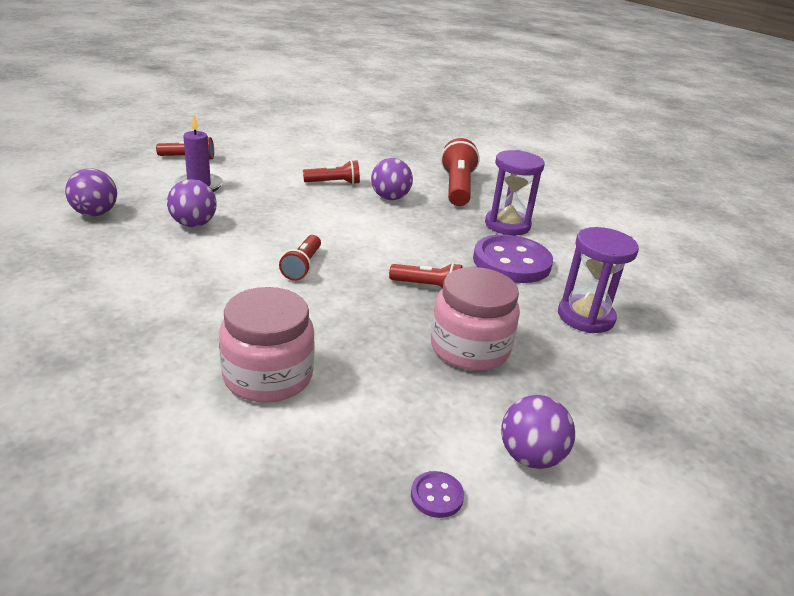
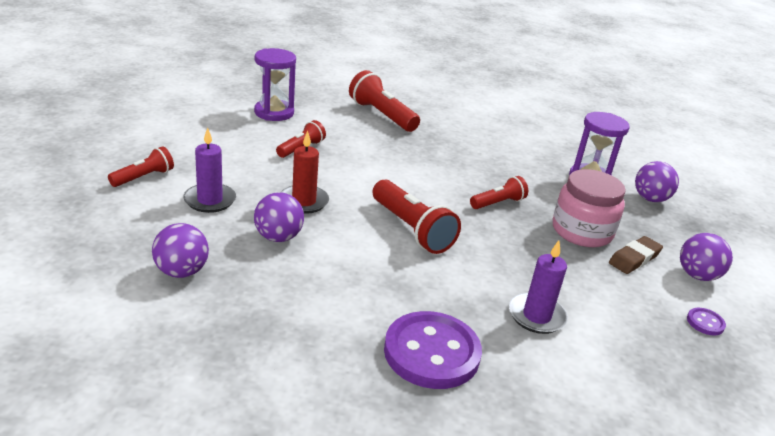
camera: 45 degrees left, 0 degrees up
(260, 213) = (303, 201): none -> red candle
(268, 376) = (536, 316): pink jar -> purple candle
(302, 266) = (411, 229): red flashlight -> red flashlight, size x1.68
(390, 198) = (359, 144): purple ball -> purple ball (650, 199)
(480, 399) = (634, 259): none -> brown eraser
(507, 225) = (457, 133): purple hourglass -> purple hourglass (274, 112)
(511, 262) = (504, 160): purple button -> purple button (431, 353)

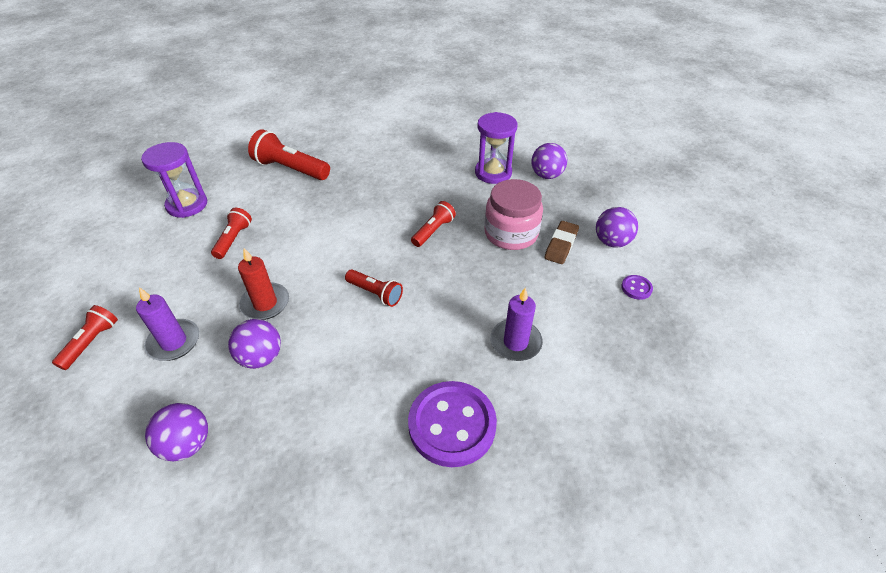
camera: 20 degrees left, 15 degrees up
(411, 229) = (375, 293): red flashlight -> red flashlight, size x0.60

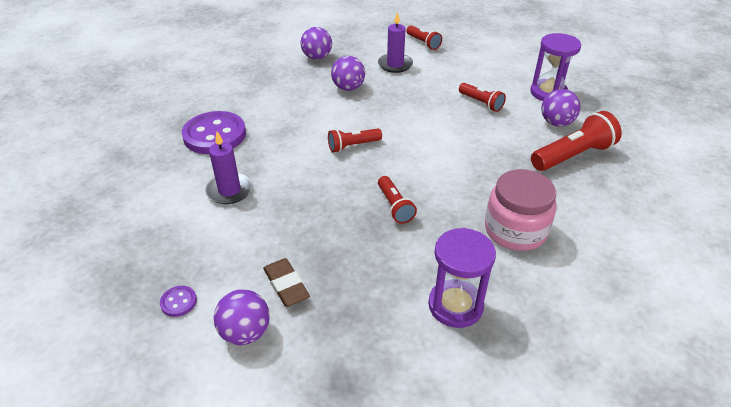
camera: 125 degrees right, 5 degrees down
(265, 303) = (394, 100): red candle -> none
(511, 233) = (339, 257): pink jar -> pink jar (515, 230)
(546, 175) = (408, 358): purple ball -> purple ball (556, 123)

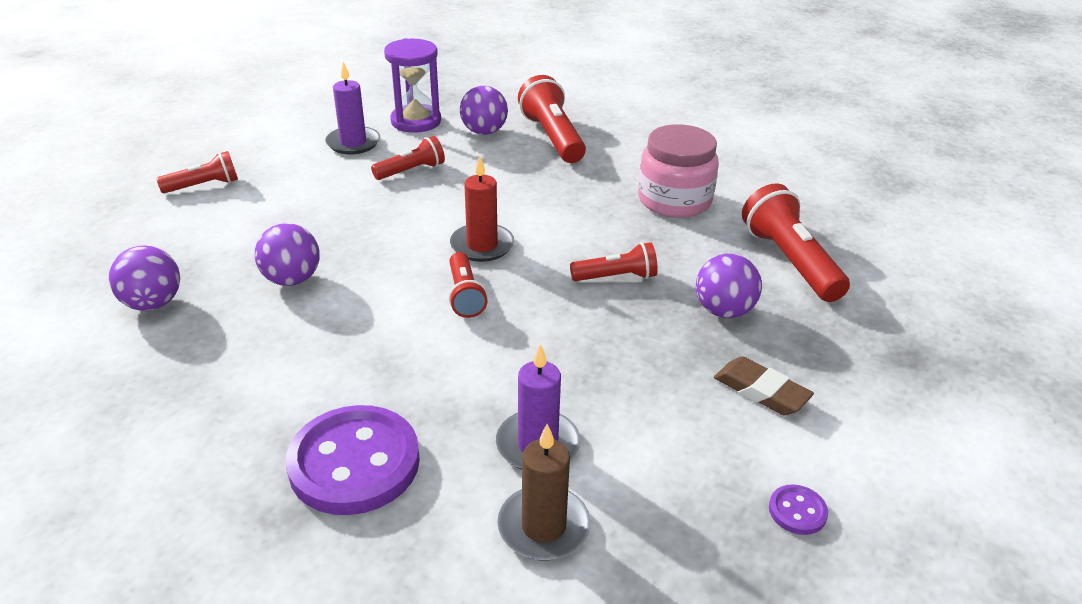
camera: 80 degrees left, 5 degrees down
(173, 199) = (543, 527): none -> brown candle
(245, 332) = (847, 436): purple ball -> purple ball (723, 311)
(286, 285) = (761, 391): brown eraser -> brown eraser turned 60 degrees clockwise
(395, 65) = (252, 222): purple candle -> purple candle (353, 143)
(407, 144) = (482, 245): none -> red candle
(455, 305) = (789, 261): purple hourglass -> red flashlight

